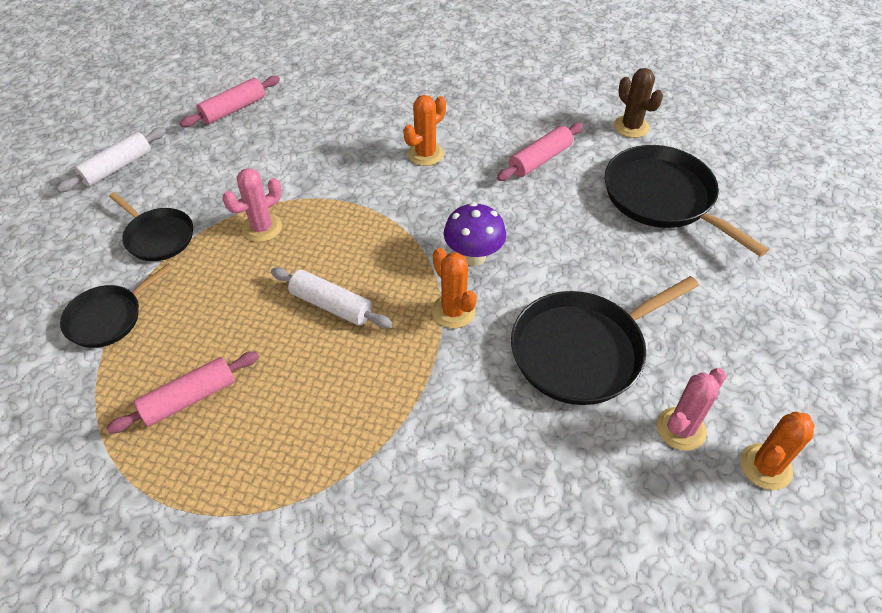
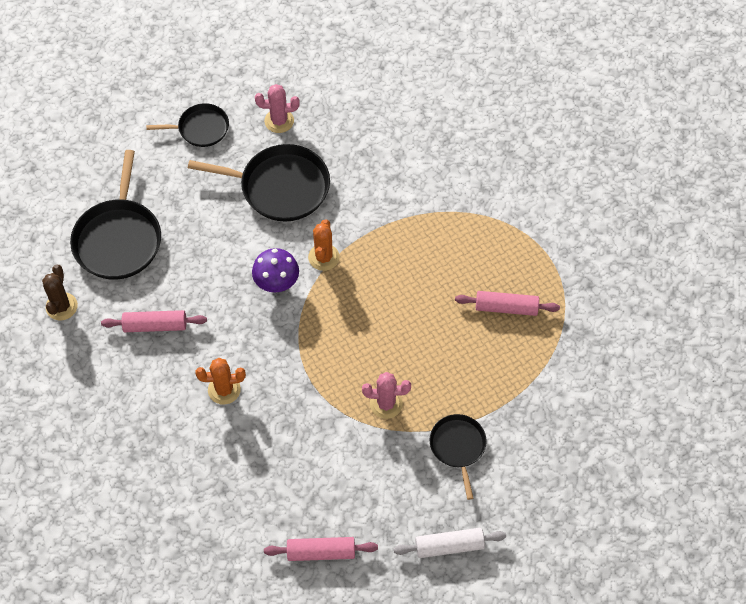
camera: 140 degrees left, 10 degrees up
(108, 318) = (523, 398): black pan -> black pan (200, 128)
(331, 305) = (388, 311): white rolling pin -> none
(765, 467) = (262, 82): orange cactus -> none

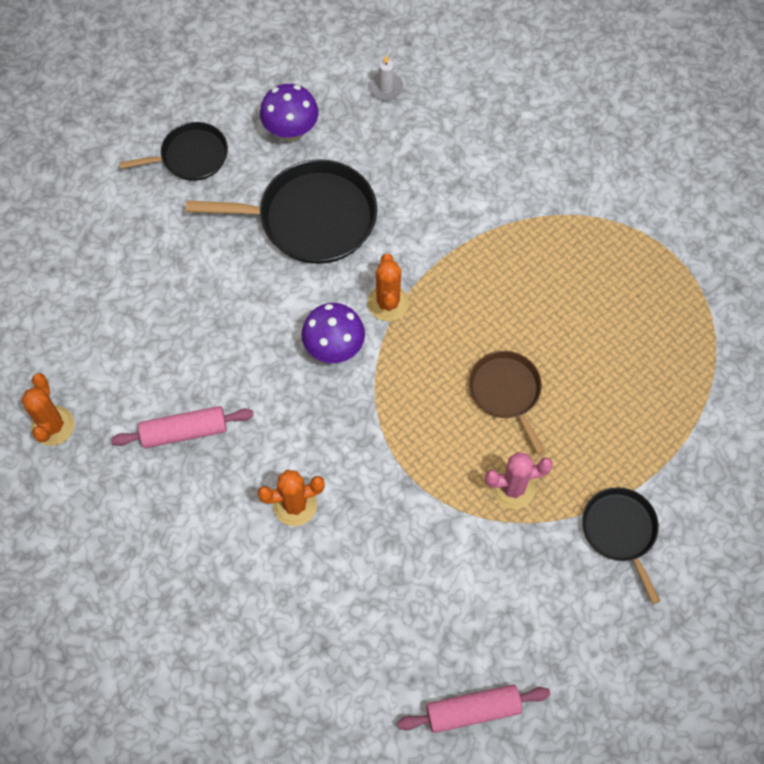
camera: 10 degrees left, 5 degrees up
(61, 306) = (53, 426): brown cactus -> orange cactus
(118, 239) = (112, 321): black pan -> none
(279, 121) = (291, 131): pink cactus -> purple mushroom
(357, 99) = (386, 88): none -> white candle
(397, 335) = (506, 392): none -> brown pan
(449, 546) = (640, 671): white rolling pin -> none
(506, 307) = (638, 332): pink rolling pin -> none

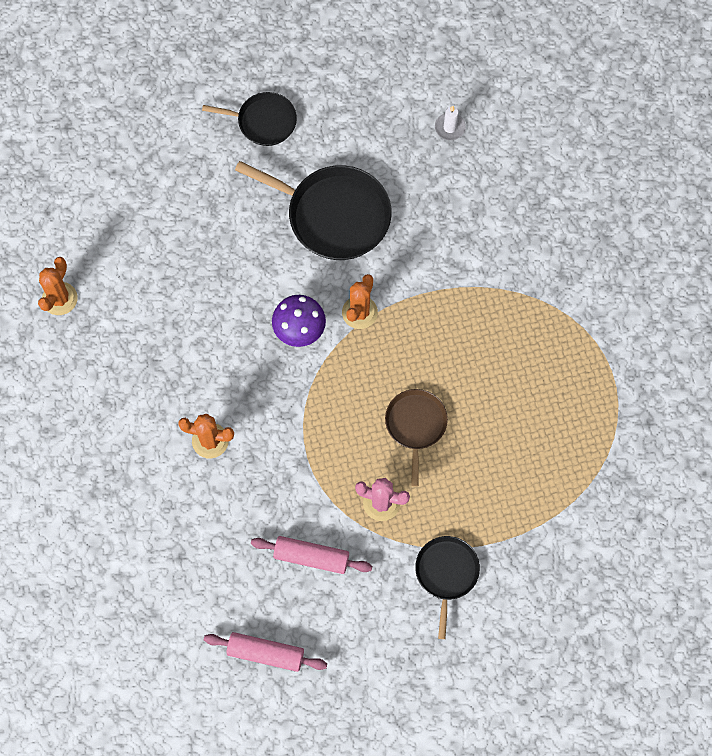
camera: 25 degrees right, 5 degrees up
(184, 431) = (155, 347): pink rolling pin -> pink rolling pin (311, 557)
(291, 131) = (354, 133): purple mushroom -> none

